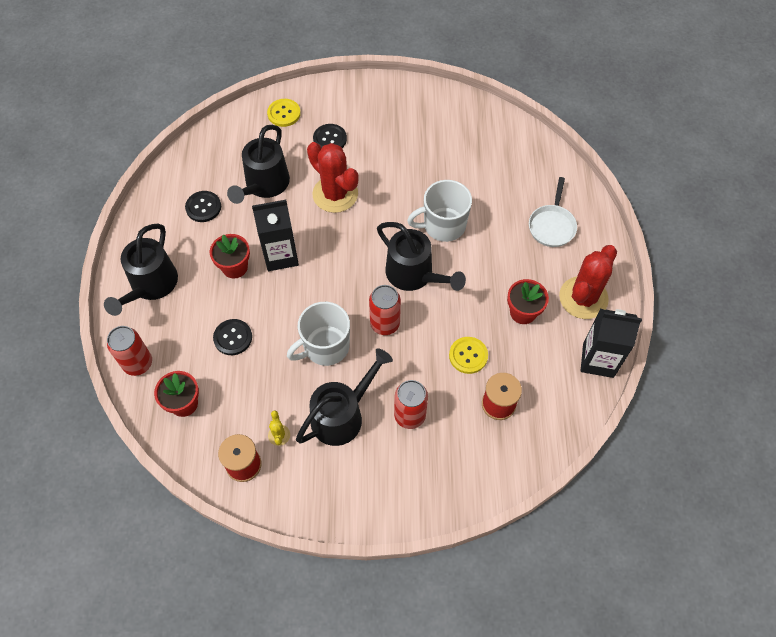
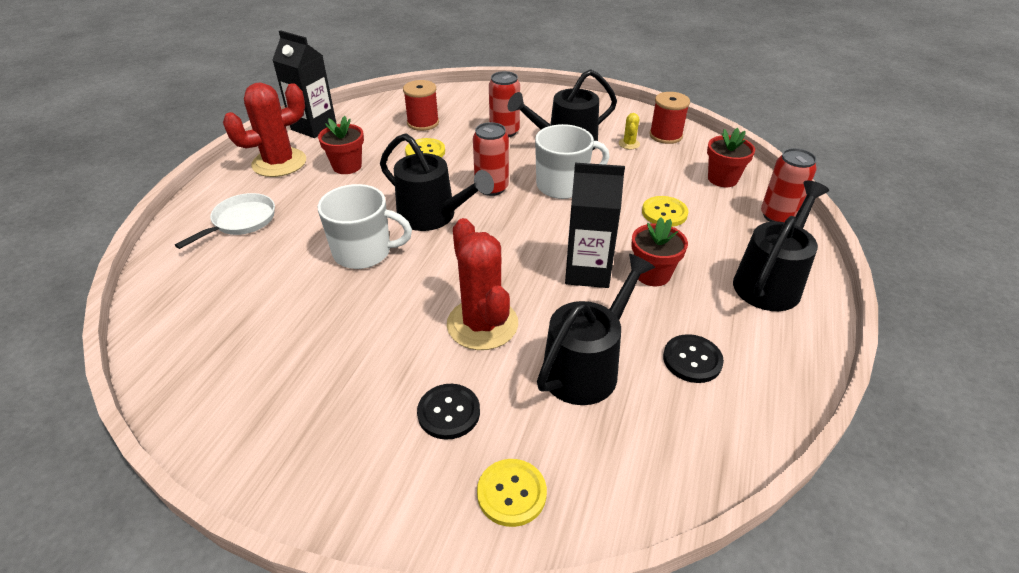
camera: 160 degrees left, 20 degrees down
(233, 338) = (664, 213): black button -> yellow button
(414, 275) = (433, 216): black watering can -> black watering can turned 150 degrees clockwise

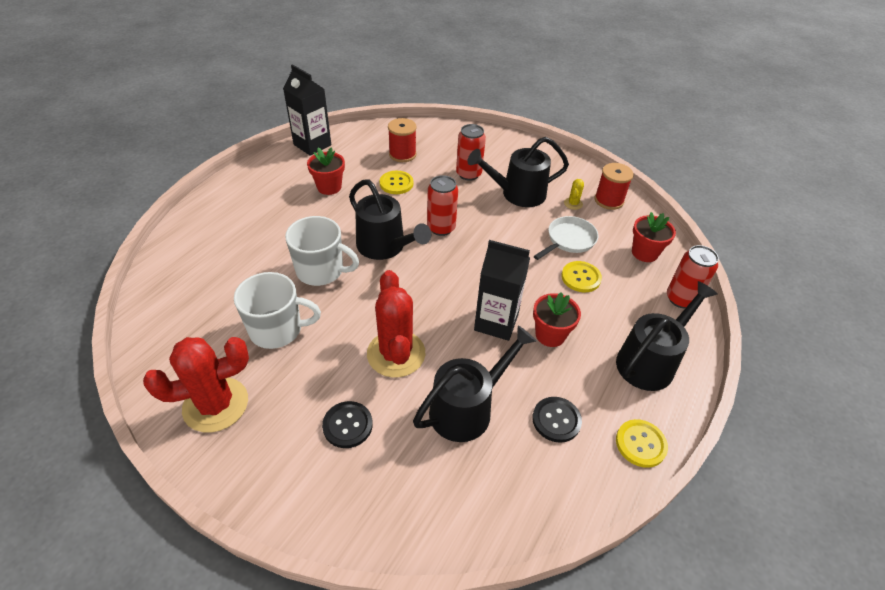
camera: 10 degrees right, 5 degrees up
(241, 221) = (234, 225): white pan -> white pan (569, 240)
(279, 163) = (276, 175): red cactus -> red cactus (216, 405)
(511, 493) = (375, 503): yellow button -> yellow button (640, 444)
(563, 185) = (502, 236): white mug -> white mug (277, 330)

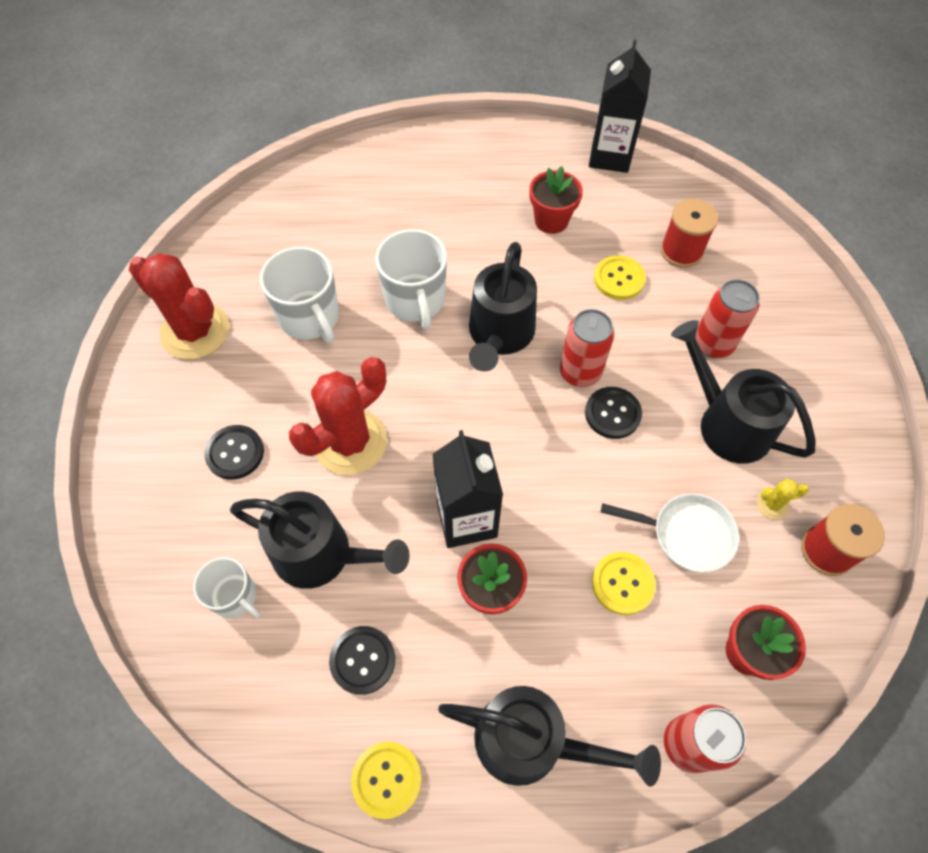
camera: 60 degrees right, 15 degrees up
(463, 476) = (235, 597): none -> white mug
(478, 229) = (612, 413): none -> black button

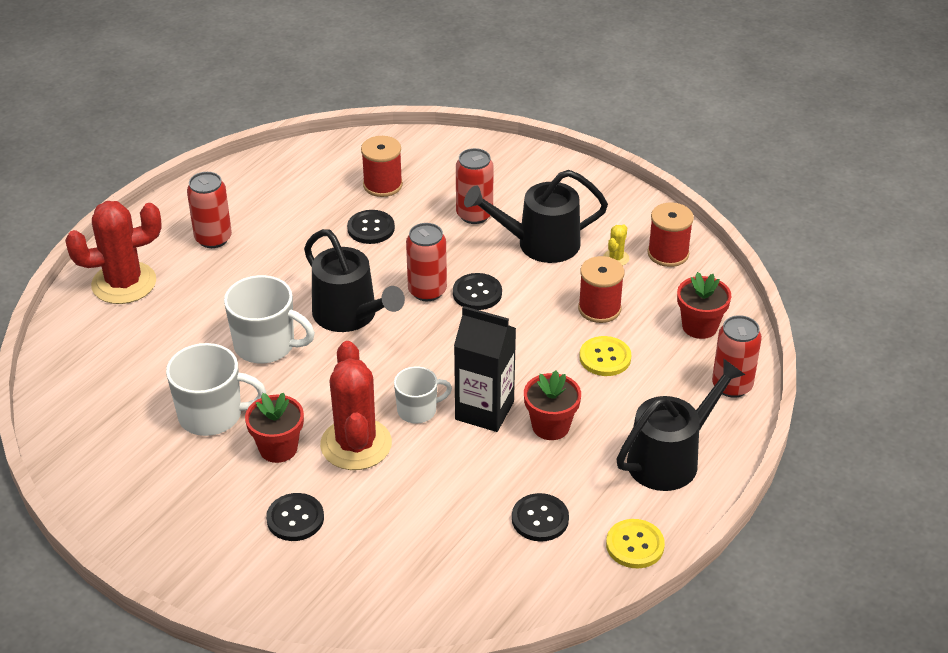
camera: 55 degrees left, 20 degrees down
(195, 331) = (144, 494): red cactus -> red cactus (124, 283)
(235, 597) = (423, 571): white mug -> white mug (418, 410)
(322, 554) = (437, 504): black watering can -> none
(506, 184) = (213, 238): none -> red can
(551, 220) = (277, 233): red flower pot -> red flower pot (278, 448)
(610, 156) = (254, 170): black carton -> none
(619, 279) = (371, 228): yellow button -> black button
(686, 534) = (599, 308): white pan -> red spool

